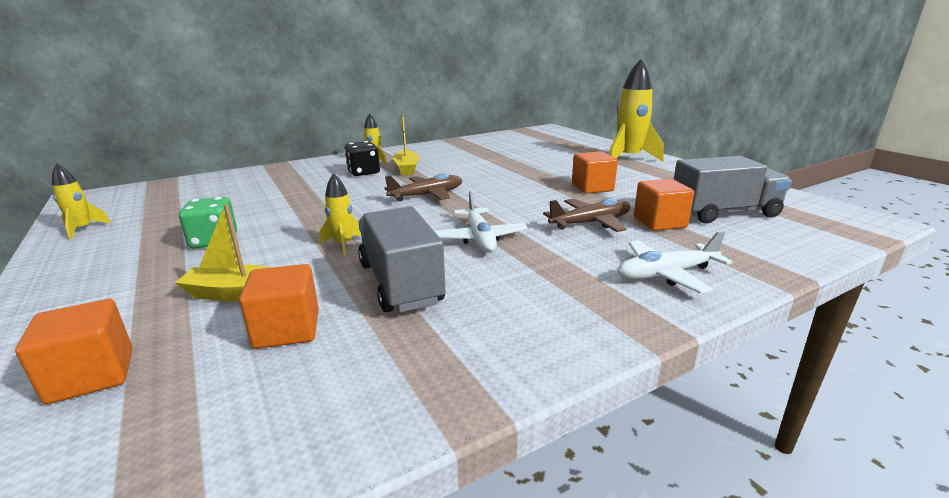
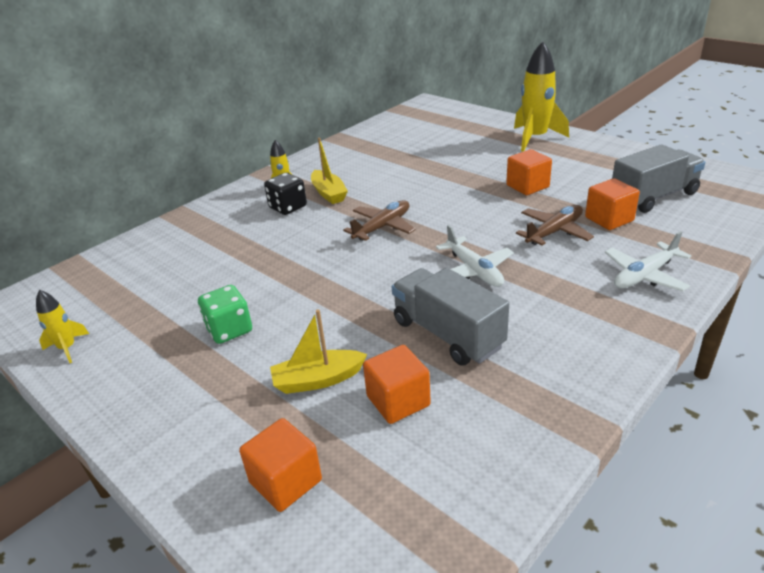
camera: 15 degrees left, 10 degrees up
(343, 245) = (359, 305): yellow rocket -> none

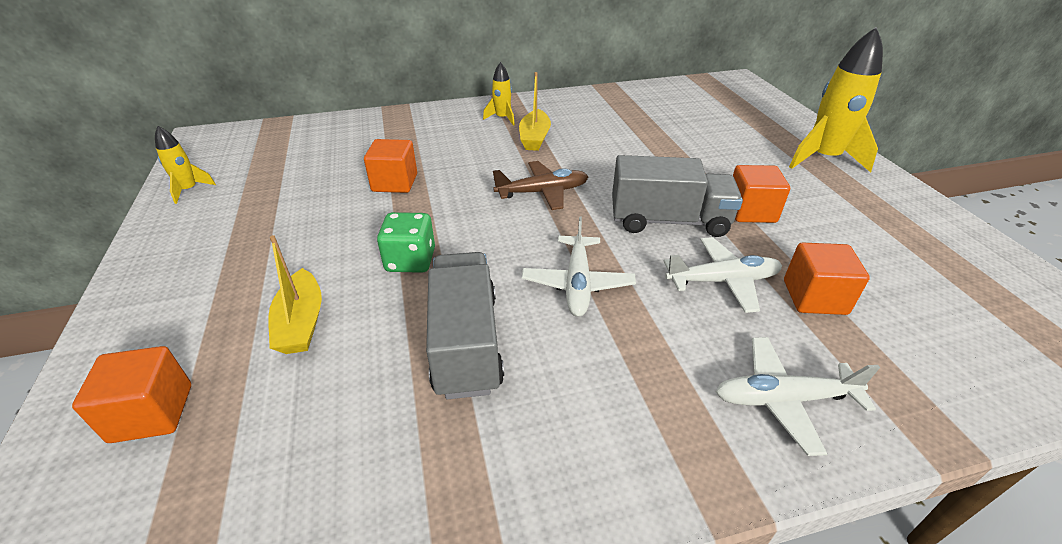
camera: 30 degrees right, 5 degrees up
(229, 330) = (301, 232): green dice -> green dice (410, 260)
(288, 207) = (484, 137): black dice -> none
(318, 380) = (301, 323): yellow boat -> yellow boat turned 120 degrees counterclockwise
(398, 401) = (334, 391): orange cube -> orange cube (395, 183)
(554, 232) = (723, 281): brown plane -> white plane
(653, 197) = (914, 295): grey truck -> grey truck (669, 221)

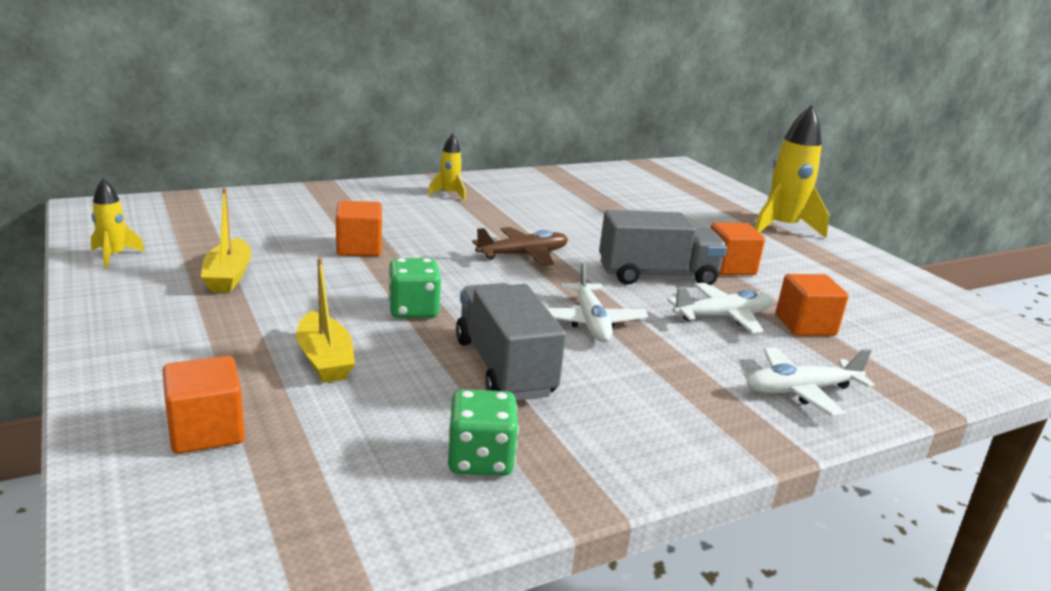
camera: 15 degrees left, 15 degrees down
(388, 479) = (480, 459): none -> green dice
(534, 138) = (493, 211): yellow boat -> yellow boat (228, 276)

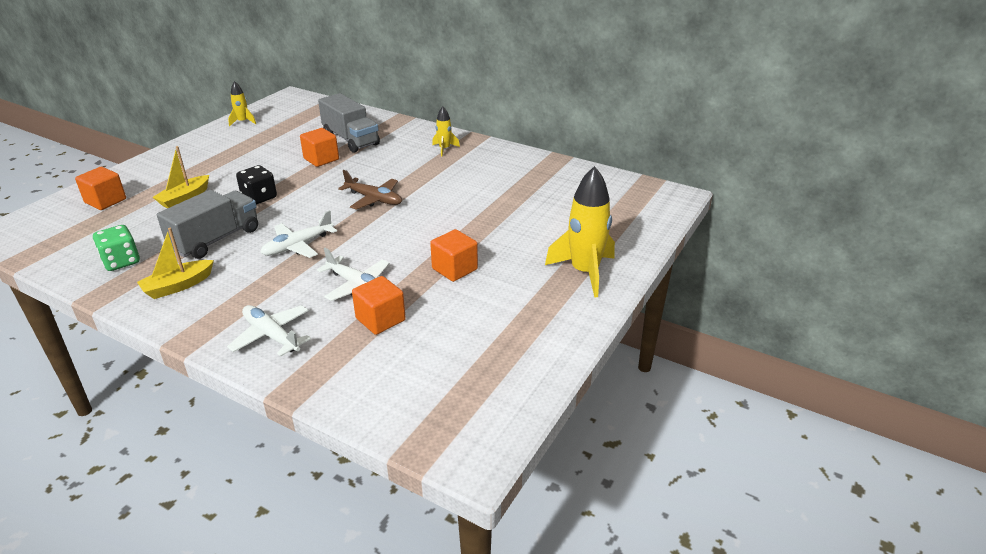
camera: 60 degrees right, 10 degrees up
(228, 276) = (249, 148): yellow boat -> yellow boat (178, 286)
(413, 310) = (259, 197): green dice -> black dice
(657, 275) = (400, 247): grey truck -> grey truck (351, 139)

